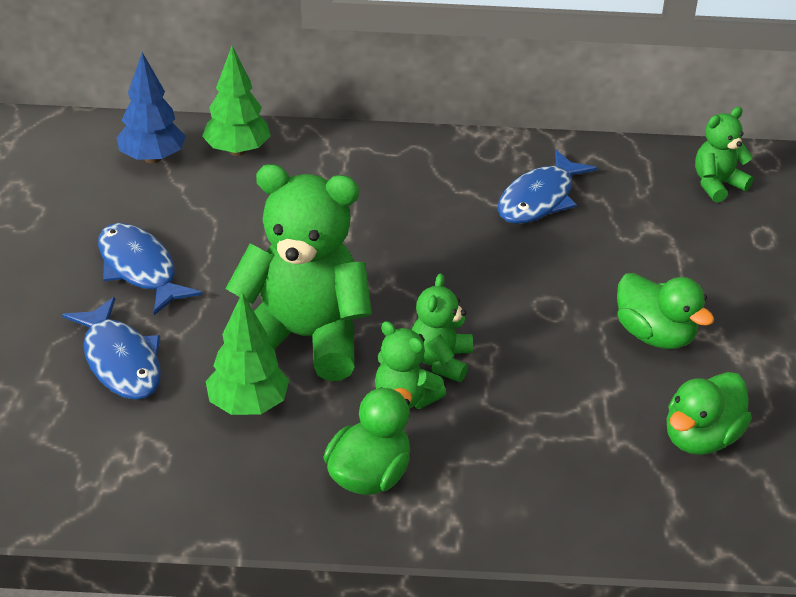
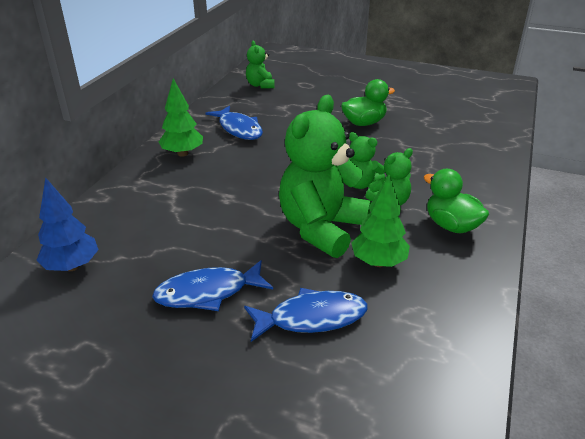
camera: 70 degrees left, 5 degrees down
(237, 151) = (100, 223): green tree -> green tree (183, 153)
(701, 438) = (439, 128): green duck -> none

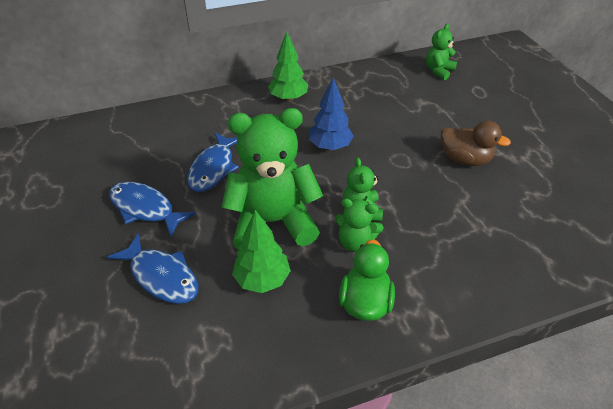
camera: 50 degrees right, 10 degrees up
(72, 266) = (120, 136): blue tree -> blue tree (330, 146)
(239, 129) = (356, 101): blue fish -> blue fish (213, 168)
(364, 123) = (465, 159): green duck -> brown duck

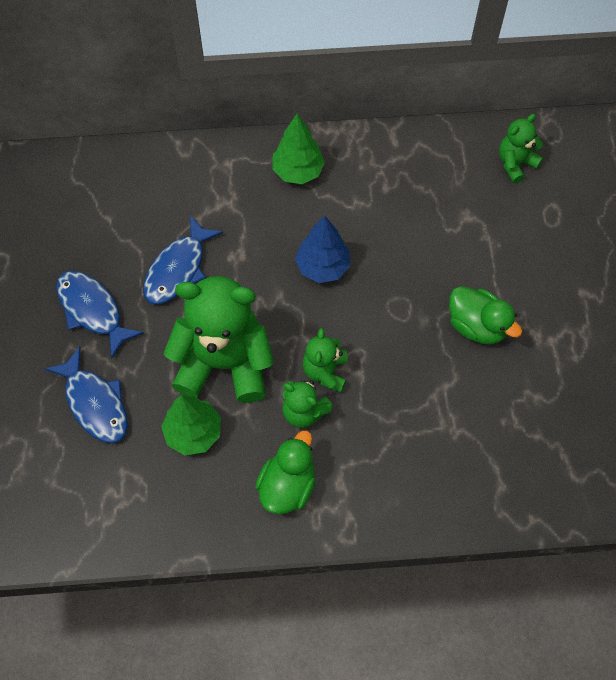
camera: 15 degrees right, 20 degrees up
(465, 159) = (477, 325): brown duck -> green duck

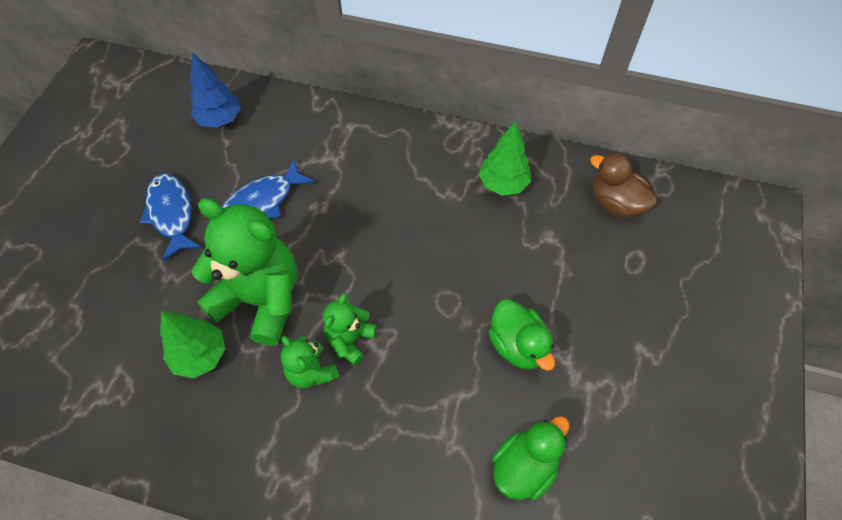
camera: 20 degrees right, 5 degrees down
(95, 403) = (129, 297): blue fish -> none
(287, 485) = (261, 441): green duck -> green duck (524, 466)
(298, 171) = (408, 151): green tree -> green tree (503, 184)
(322, 266) = (392, 240): blue tree -> blue tree (220, 119)
(515, 163) = (615, 203): green teddy bear -> brown duck

